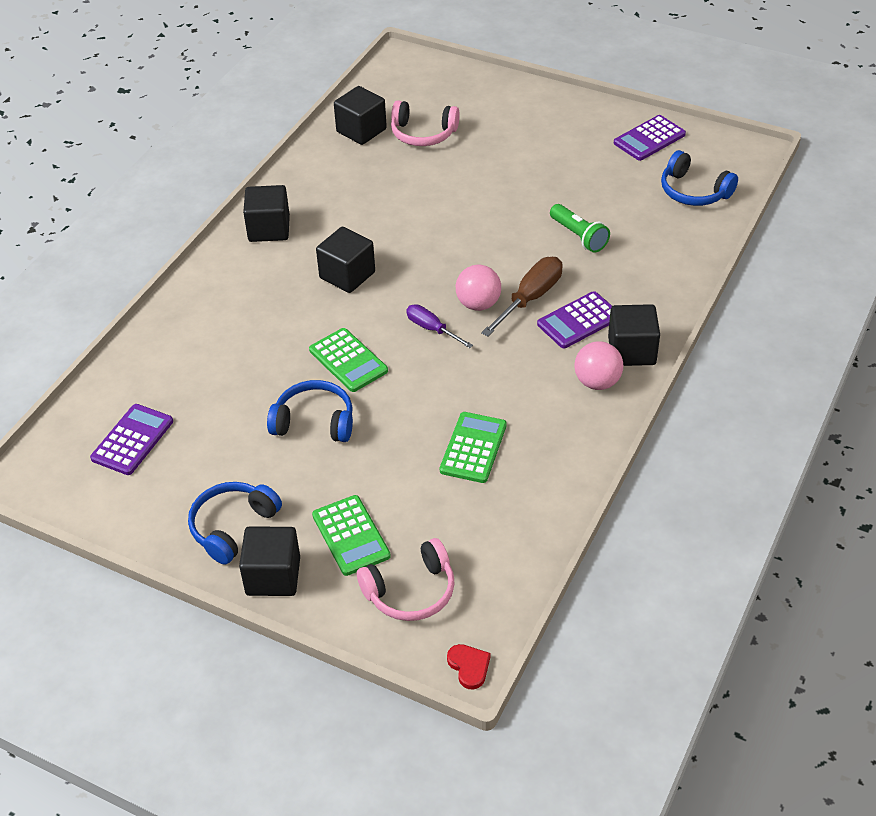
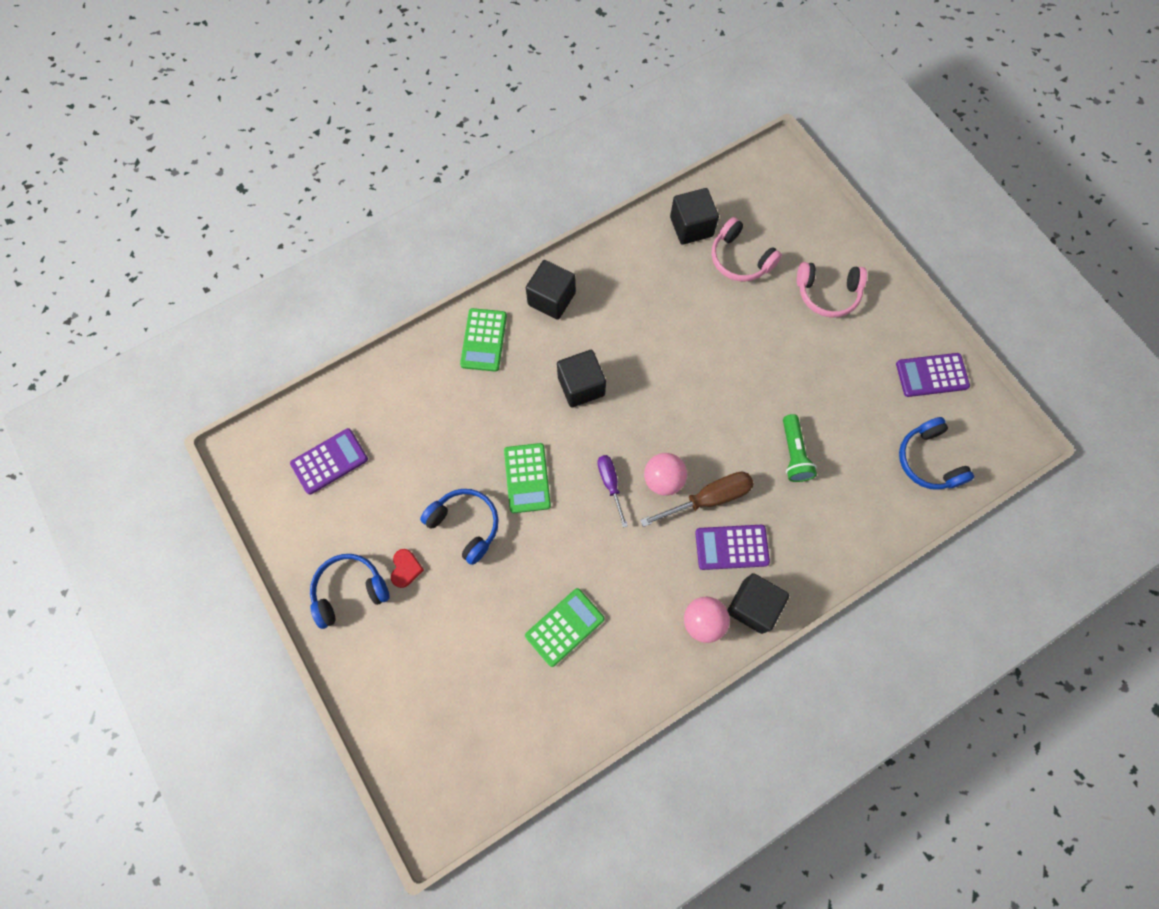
camera: 30 degrees right, 25 degrees up
(273, 576) = (350, 655): black cube -> none
(351, 536) = (425, 654): green calculator -> green calculator (484, 340)
(411, 591) = (434, 734): pink headphones -> pink headphones (827, 294)
(469, 667) = (431, 831): red heart -> red heart (406, 568)

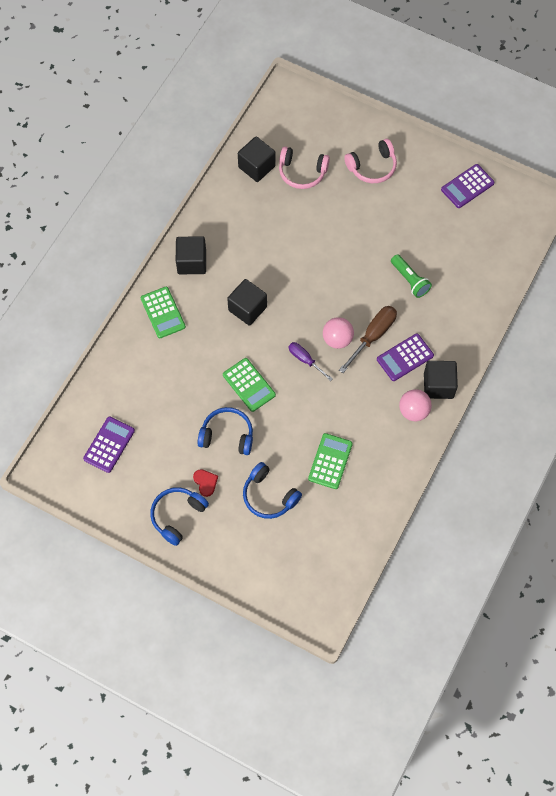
camera: 30 degrees left, 5 degrees down
(928, 460) = (494, 241): blue headphones -> blue headphones (269, 496)

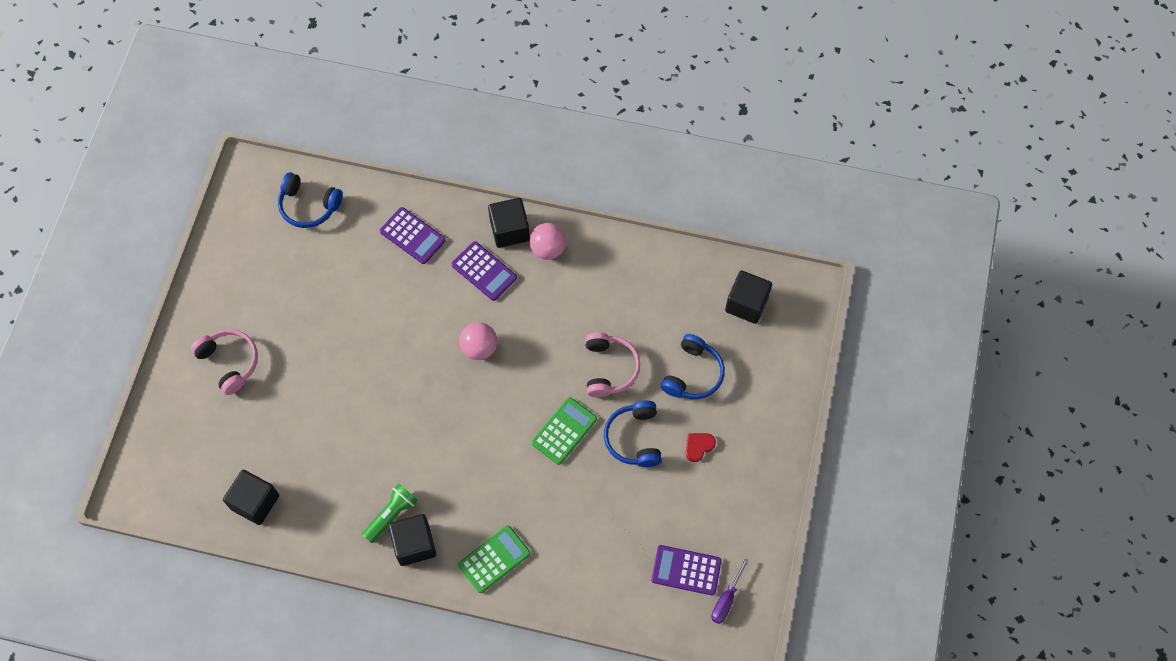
camera: 105 degrees left, 0 degrees up
(177, 516) = (747, 466): blue headphones -> blue headphones (309, 206)
(247, 308) = (464, 459): black cube -> black cube (746, 304)
(302, 172) = (253, 444): pink headphones -> pink headphones (609, 368)
(305, 360) = (515, 377): purple screwdriver -> purple screwdriver (726, 600)
(330, 461) = (633, 320): green calculator -> none
(373, 335) = (464, 310): brown screwdriver -> none
(410, 280) = (382, 287): green flashlight -> green flashlight (391, 515)
(467, 186) = (238, 250): purple calculator -> purple calculator (413, 236)

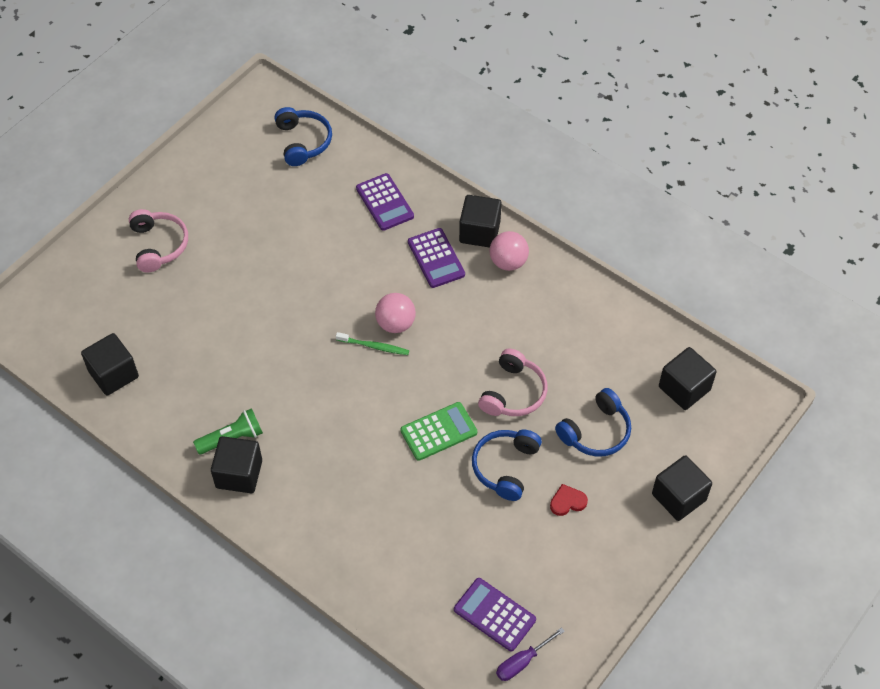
camera: 25 degrees right, 10 degrees down
(309, 206) = (303, 142): blue headphones -> blue headphones turned 150 degrees counterclockwise
(472, 377) = (374, 346): none -> green toothbrush
(494, 559) = (308, 520): green calculator -> none
(784, 402) = (678, 497): none -> black cube

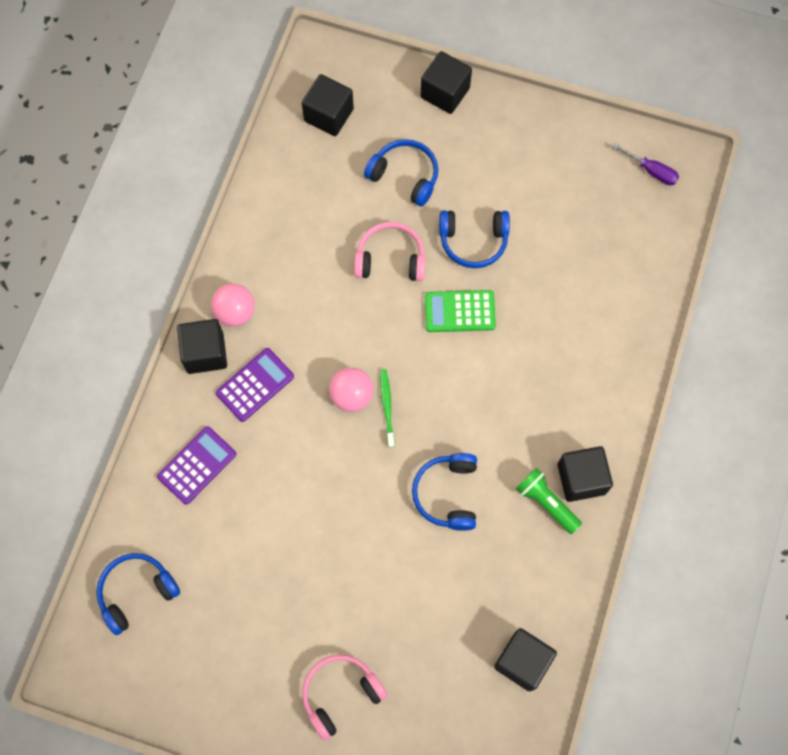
camera: 110 degrees left, 15 degrees up
(276, 367) = (447, 494): none -> blue headphones
(438, 431) = (459, 311): green calculator -> green calculator turned 45 degrees counterclockwise
(494, 615) = (620, 205): purple calculator -> none
(567, 502) = (487, 179): red heart -> none

